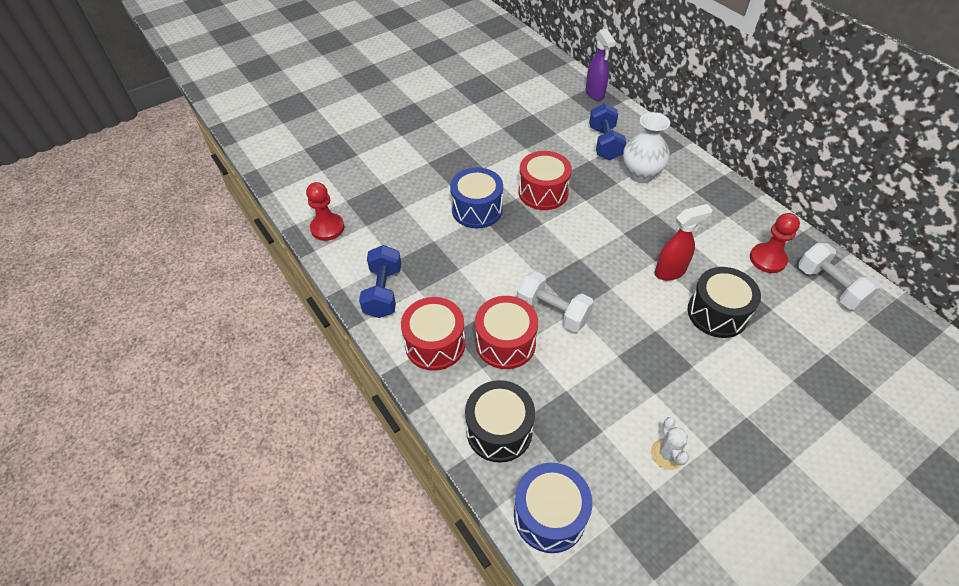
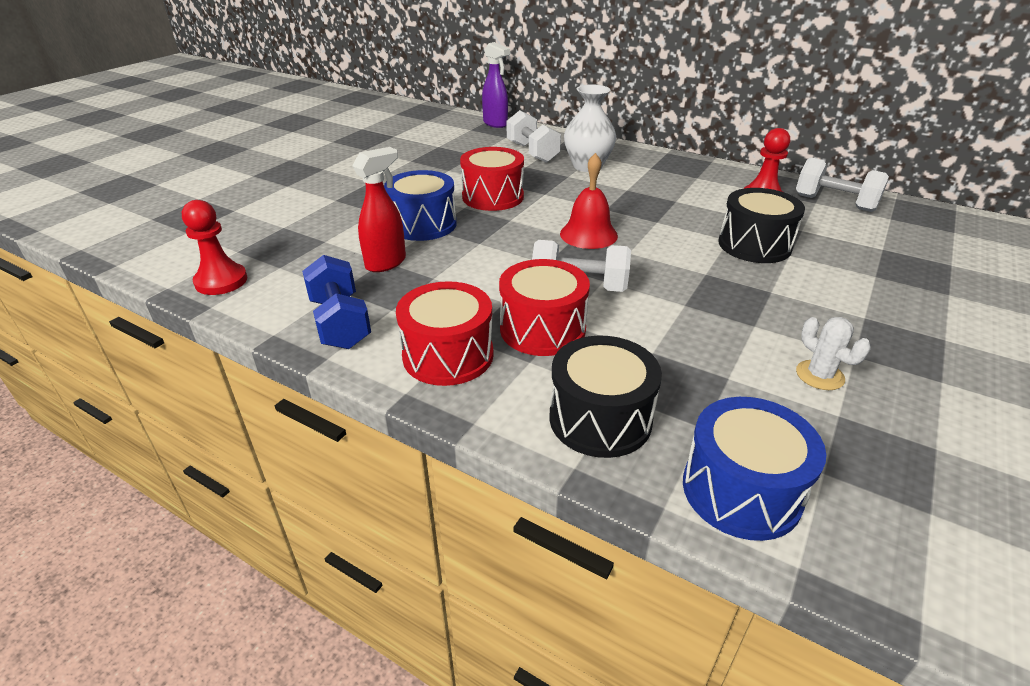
camera: 25 degrees left, 15 degrees down
(592, 259) = (588, 234): none -> red bell
(604, 143) = (532, 152): blue dumbbell -> white dumbbell
(670, 272) = (679, 226): red spray bottle -> red spray bottle (386, 263)

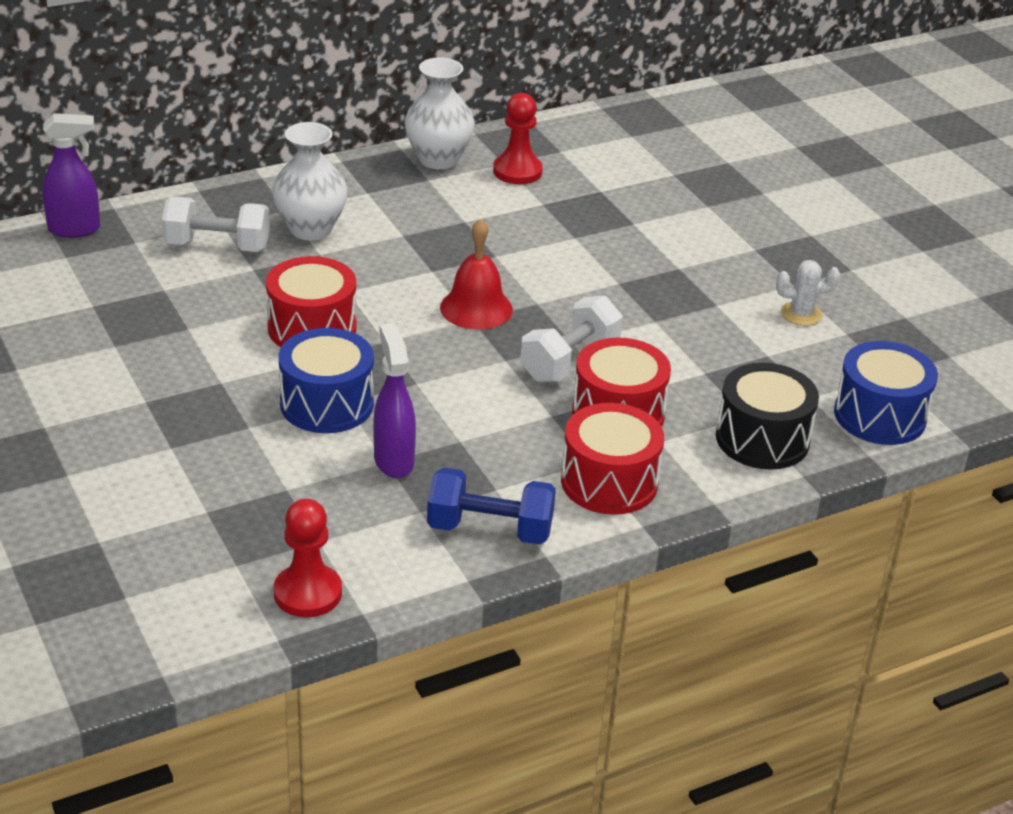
camera: 60 degrees left, 0 degrees up
(386, 263) = (393, 461): red spray bottle -> purple spray bottle
(723, 173) = (438, 159): none -> white vase
(754, 245) = (599, 230): black drum -> none
(834, 203) = (574, 143): white dumbbell -> none

